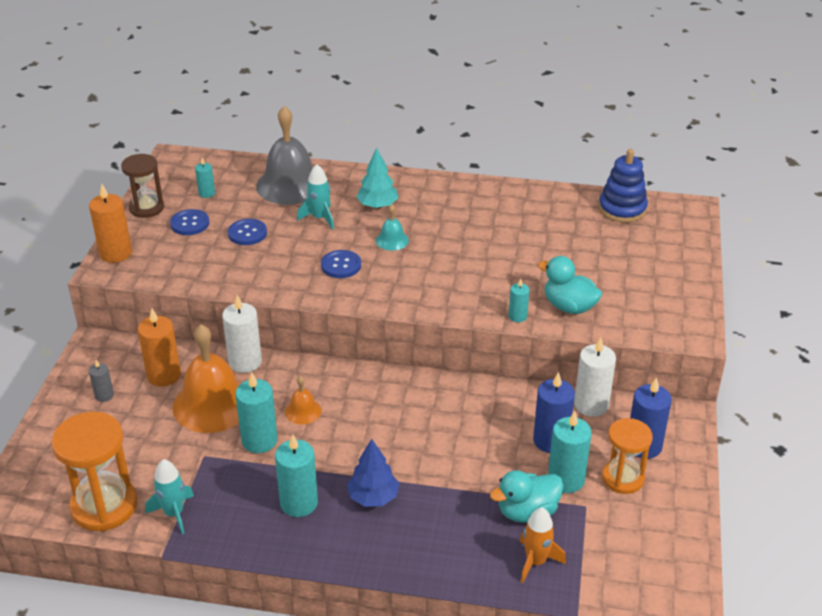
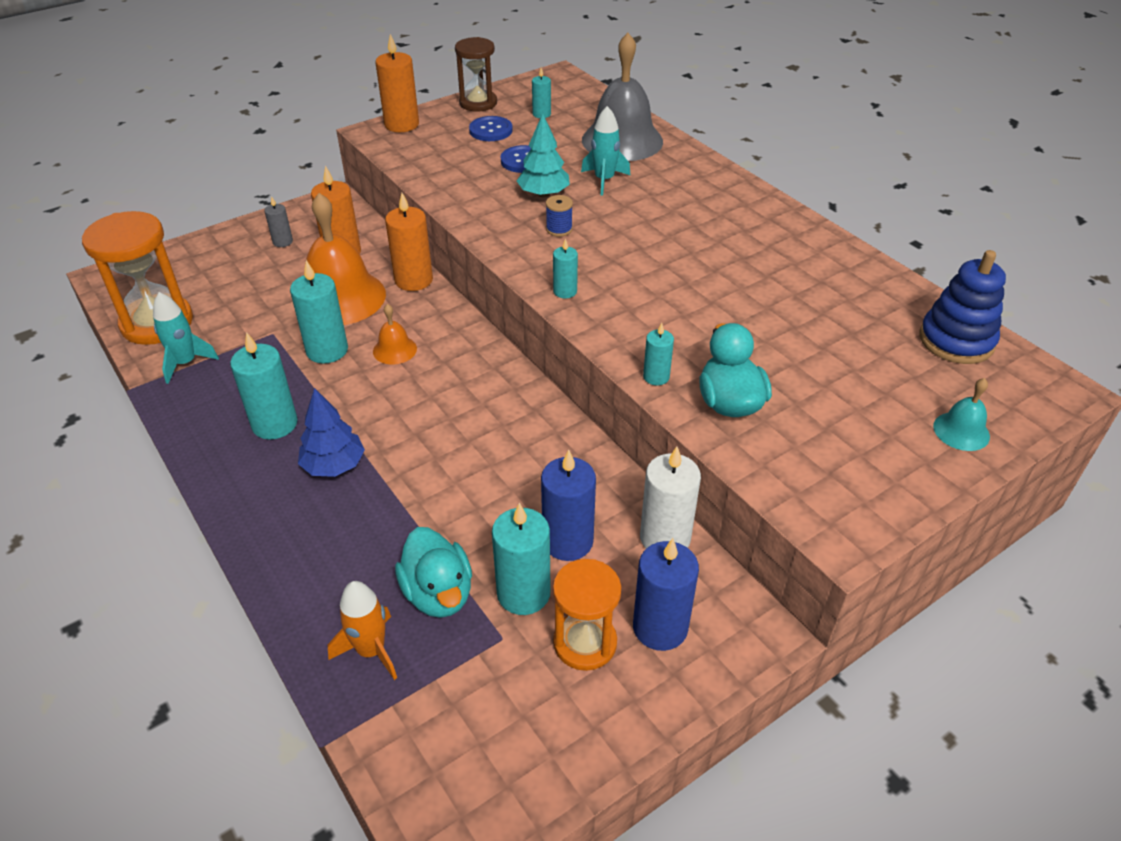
camera: 45 degrees right, 5 degrees up
(245, 362) = (414, 280): white candle -> orange candle
(341, 265) = (559, 229): blue button -> blue spool
(377, 205) = (675, 196): turquoise tree -> turquoise tree (543, 194)
(392, 240) = (641, 233): turquoise bell -> turquoise bell (961, 431)
(402, 300) = (565, 291): none -> turquoise candle
(527, 512) = (438, 593): turquoise duck -> turquoise duck turned 135 degrees counterclockwise

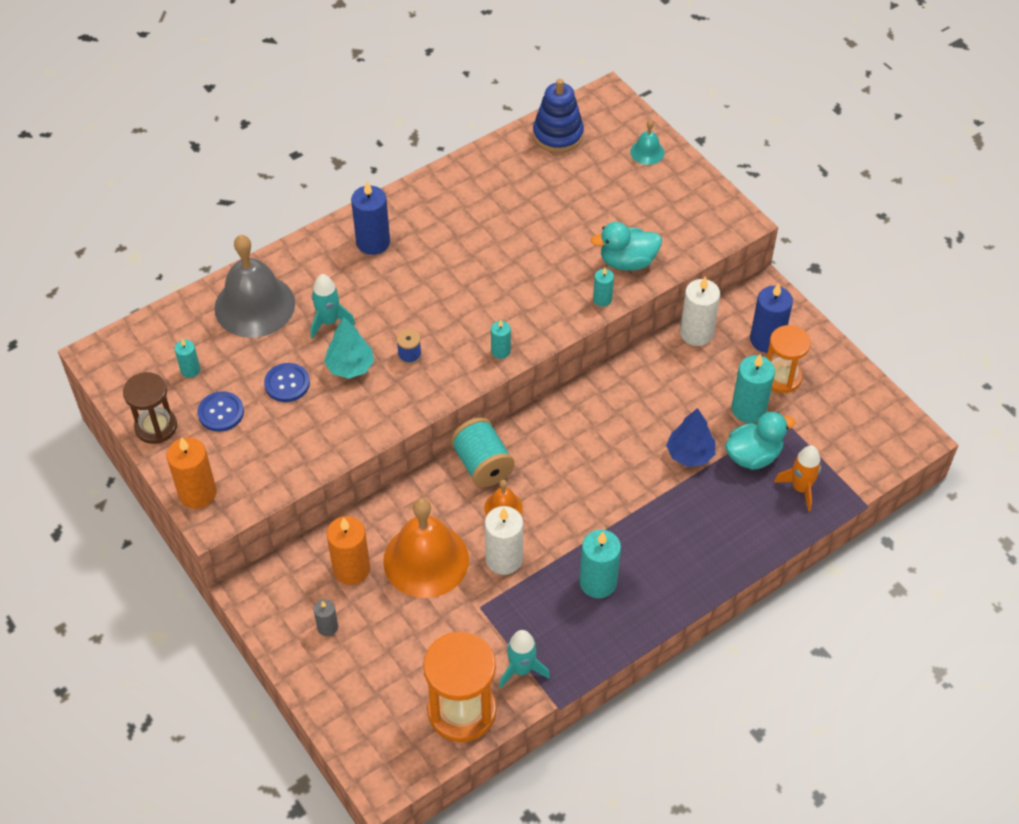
camera: 90 degrees left, 10 degrees up
(327, 350) = (504, 559): turquoise candle -> white candle
(334, 465) = (642, 533): blue tree -> blue tree (690, 454)
(414, 280) = (401, 503): orange candle -> none
(455, 334) = (482, 464): none -> turquoise spool
(567, 541) = (704, 385): blue candle -> blue candle (373, 242)

